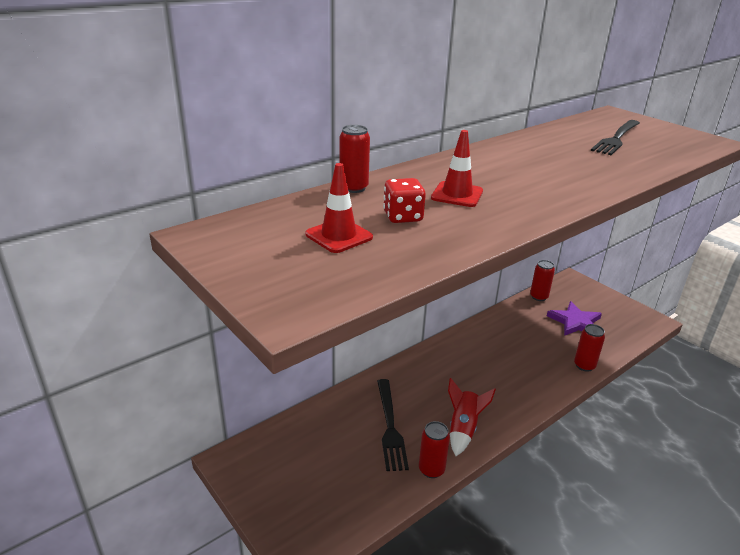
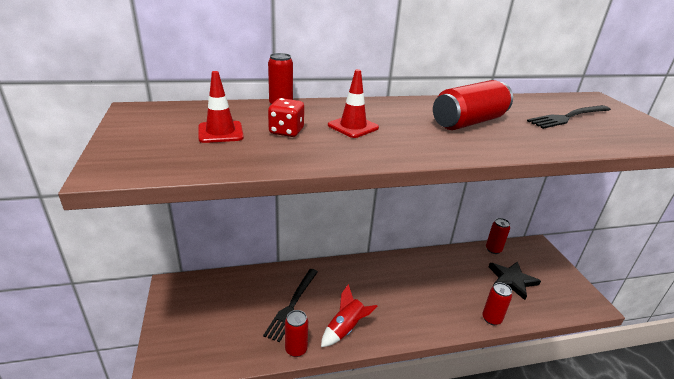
camera: 25 degrees right, 0 degrees up
(547, 163) = (469, 122): none -> red can
(575, 322) = (512, 280): purple star -> black star

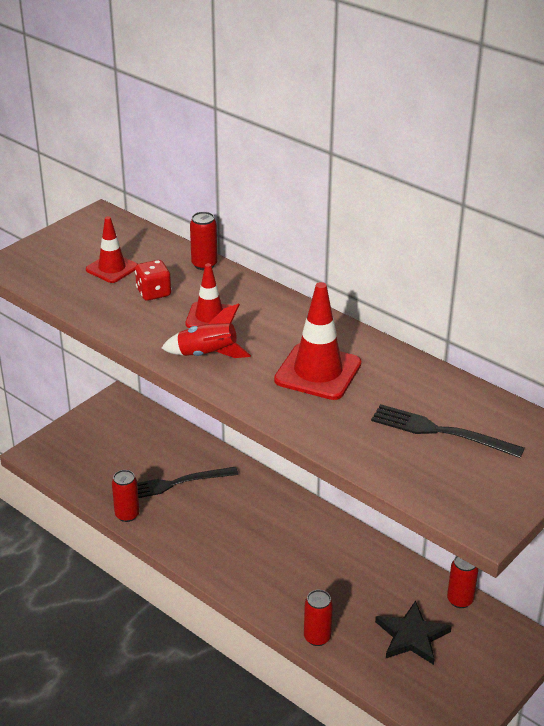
camera: 55 degrees right, 5 degrees up
(345, 329) = (183, 533): red rocket -> red rocket (207, 355)
(469, 122) = (318, 372): red can -> red traffic cone

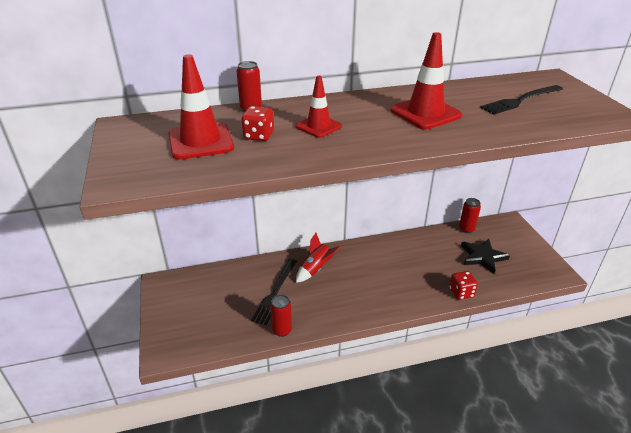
camera: 55 degrees left, 0 degrees up
(112, 268) = (200, 141): red traffic cone -> red traffic cone, size x1.59
(207, 355) = (364, 141): red rocket -> red rocket (316, 269)
(317, 637) = (461, 293): red can -> red dice

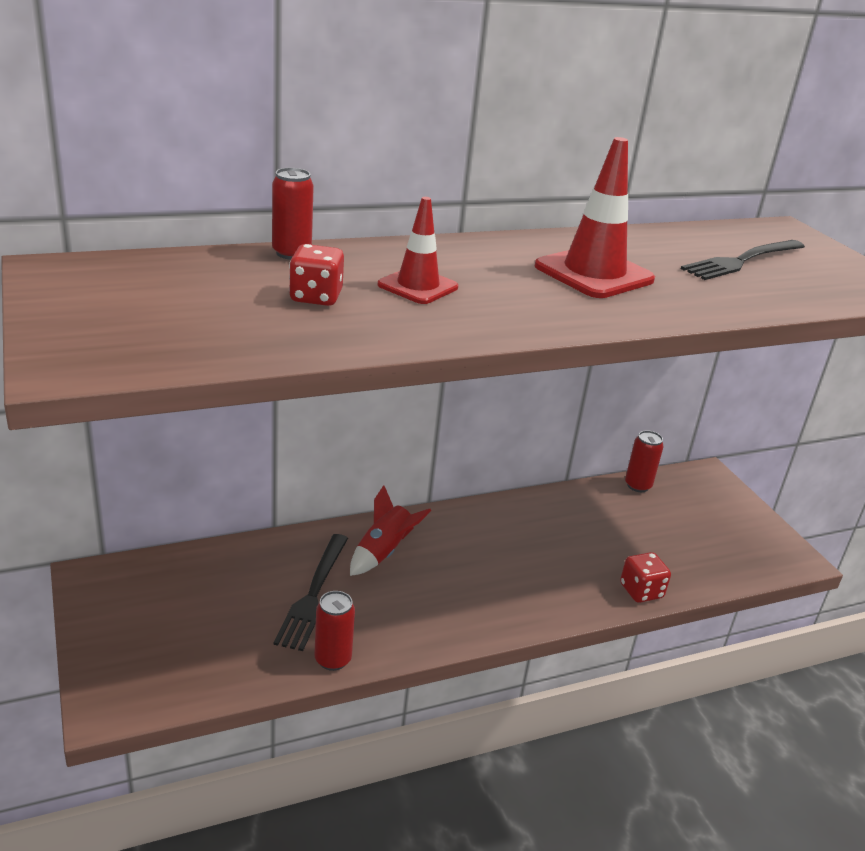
camera: 10 degrees left, 5 degrees down
(200, 141) = (212, 302): red traffic cone -> none
(482, 257) = (670, 532): black star -> none

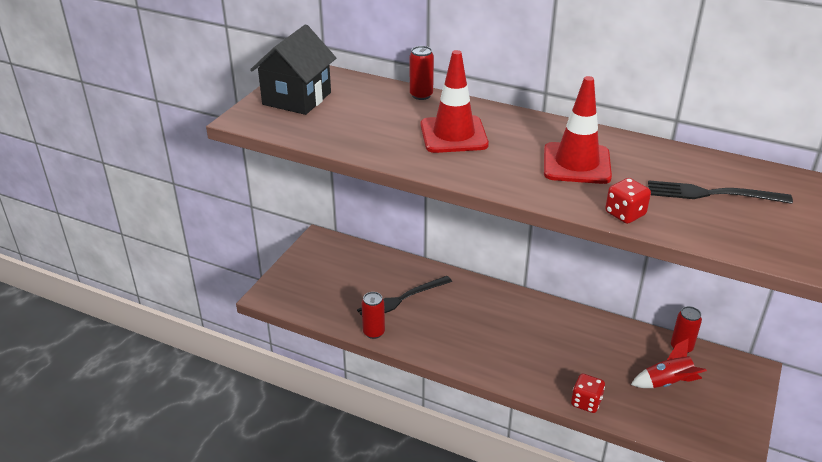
camera: 50 degrees right, 5 degrees up
(110, 309) = (297, 98): none -> black house
(316, 297) = (391, 123): red dice -> red dice (625, 214)
(383, 552) = (462, 298): red rocket -> red rocket (667, 383)
(418, 286) = (453, 135): red traffic cone -> red traffic cone, size x1.59

